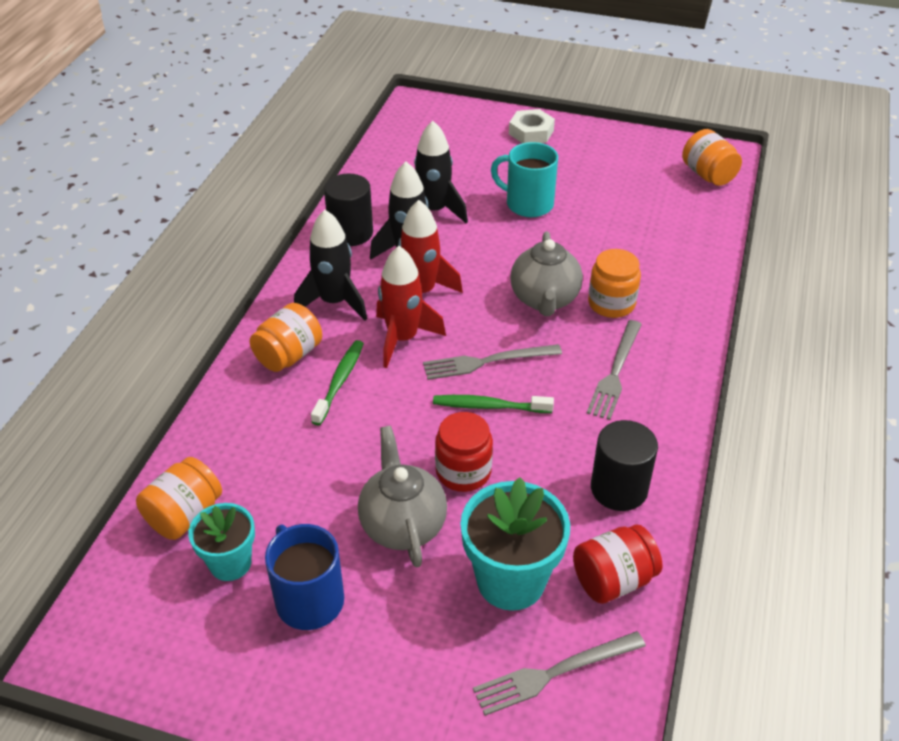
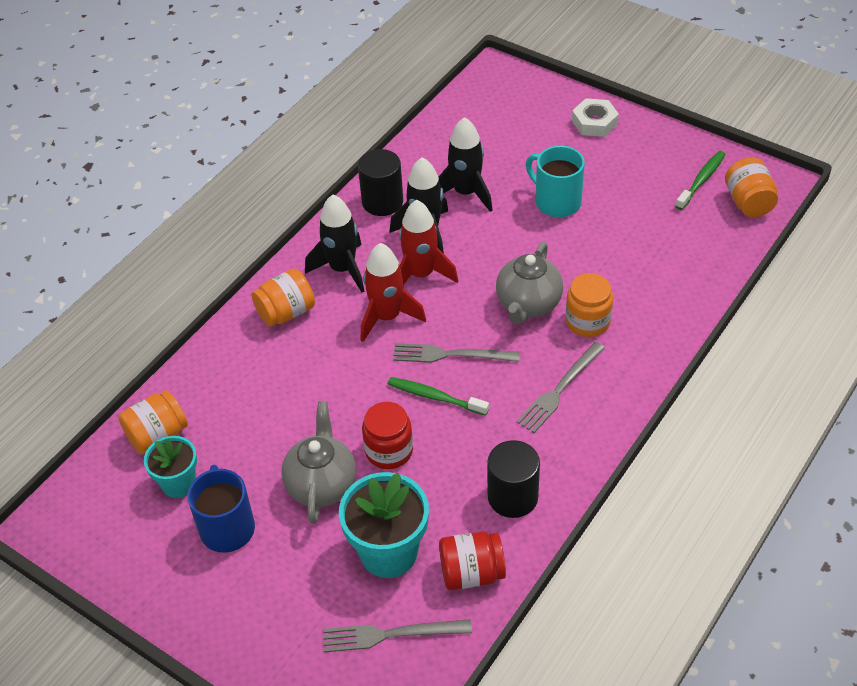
camera: 20 degrees right, 5 degrees up
(339, 381) = (319, 346): green toothbrush -> green toothbrush (701, 180)

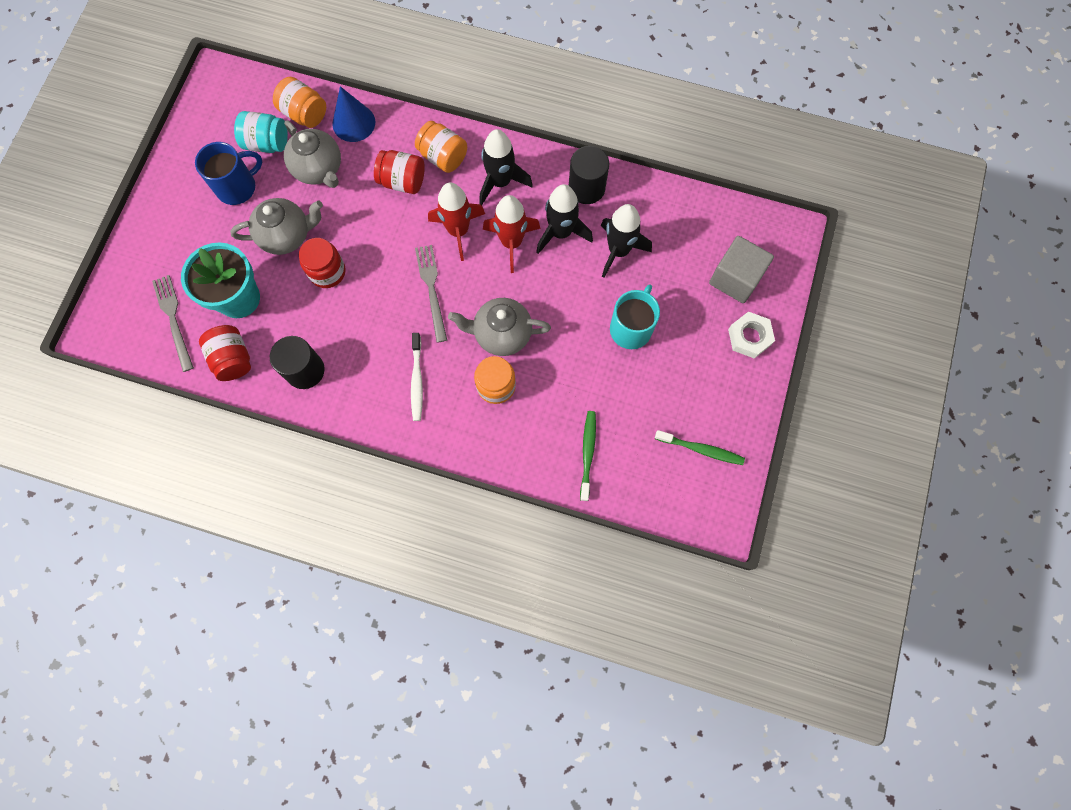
camera: 70 degrees right, 25 degrees up
(179, 483) = (267, 143): turquoise flower pot -> turquoise jar
(197, 388) = (353, 123): none -> blue cone
(244, 435) = (319, 169): none -> grey teapot
(300, 355) = (402, 181): none -> red jar
(435, 397) = (386, 289): green toothbrush -> green toothbrush (587, 453)
(529, 118) = (735, 278): none -> grey cube
(559, 389) = (417, 380): grey fork -> white toothbrush
(748, 202) = (684, 497): orange jar -> none

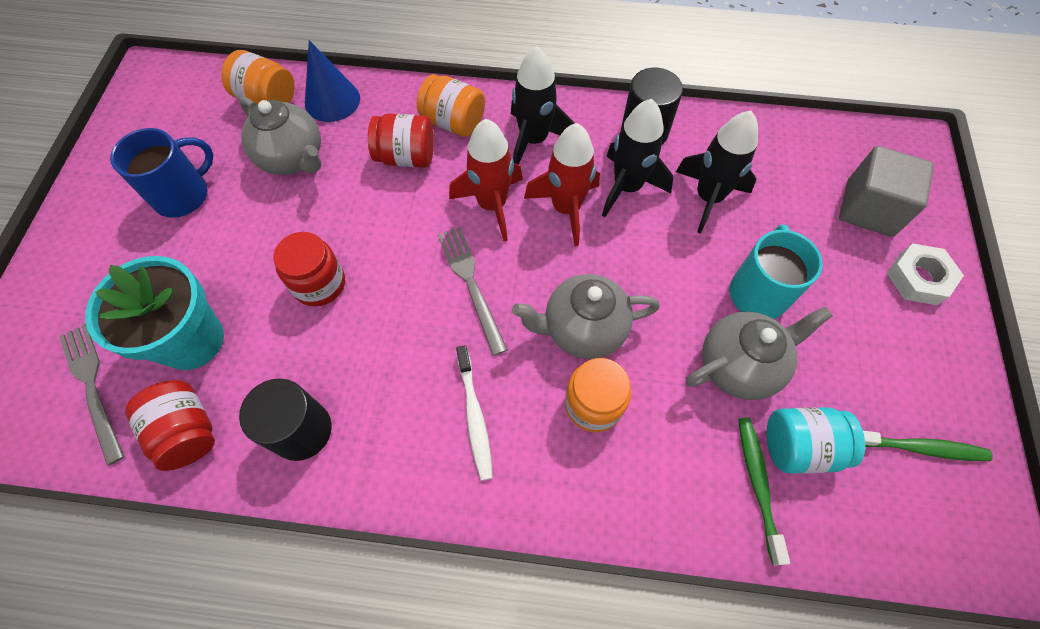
camera: 10 degrees left, 10 degrees down
(267, 143) = (220, 138): turquoise jar -> turquoise jar (799, 446)
(287, 236) = (256, 245): grey teapot -> grey teapot (739, 365)

